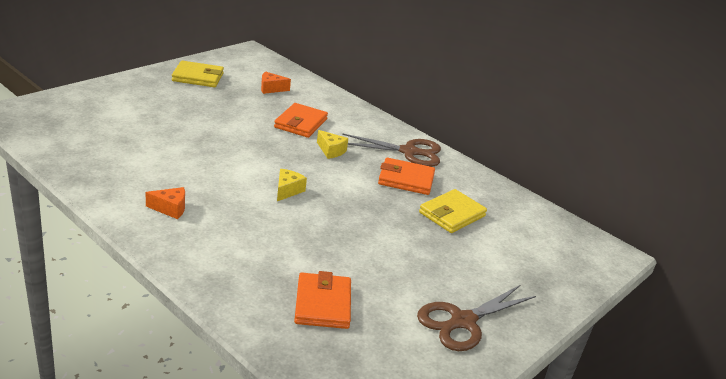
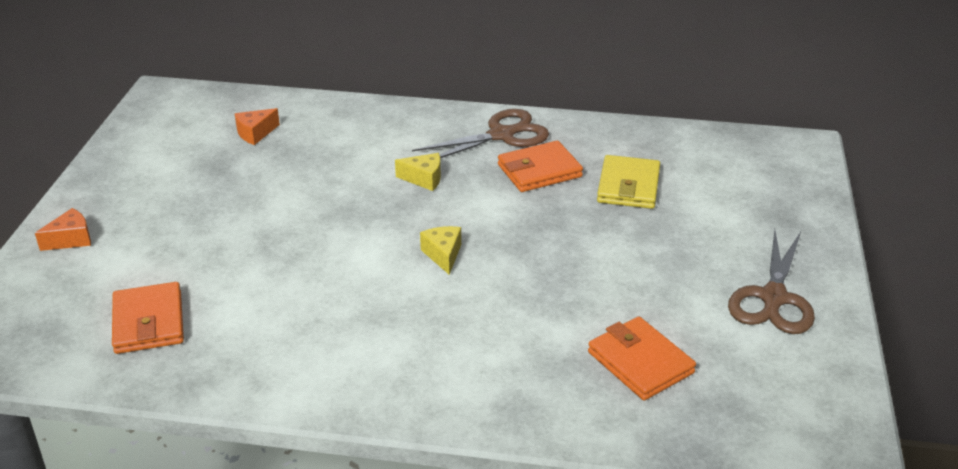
camera: 30 degrees left, 5 degrees up
(170, 209) = (352, 354): orange cheese -> orange cheese (71, 239)
(198, 77) = (147, 164): yellow wallet -> none
(300, 123) = (348, 162): orange wallet -> orange wallet (148, 322)

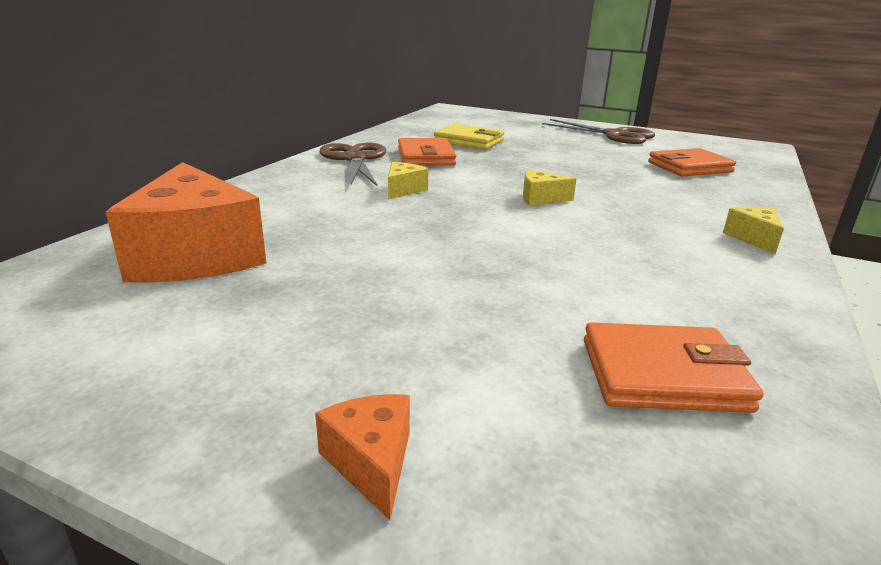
camera: 75 degrees left, 10 degrees down
(255, 133) = (195, 255): orange cheese -> orange cheese, size x2.25
(394, 388) = (753, 238): none -> yellow cheese

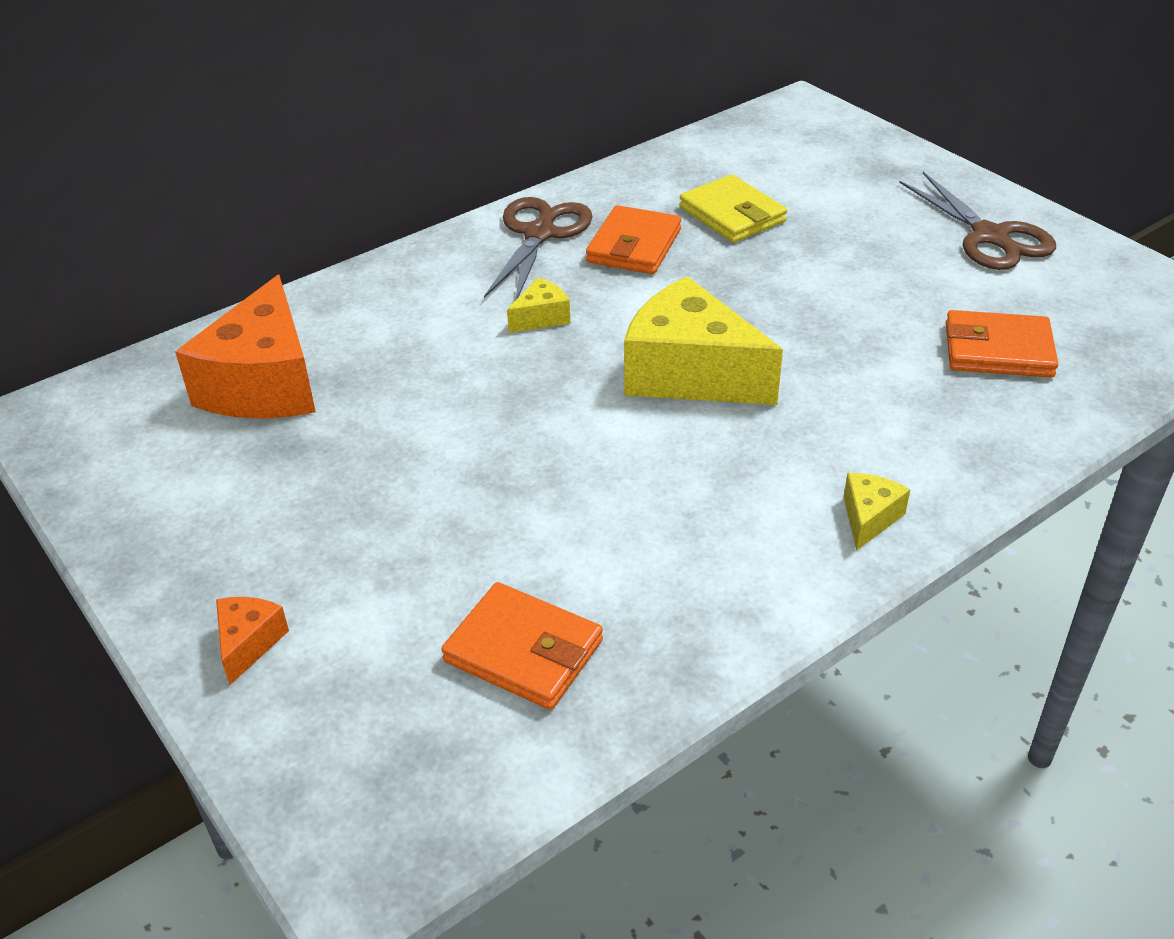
camera: 30 degrees right, 15 degrees up
(540, 198) = (690, 373): yellow cheese -> yellow cheese, size x2.25

